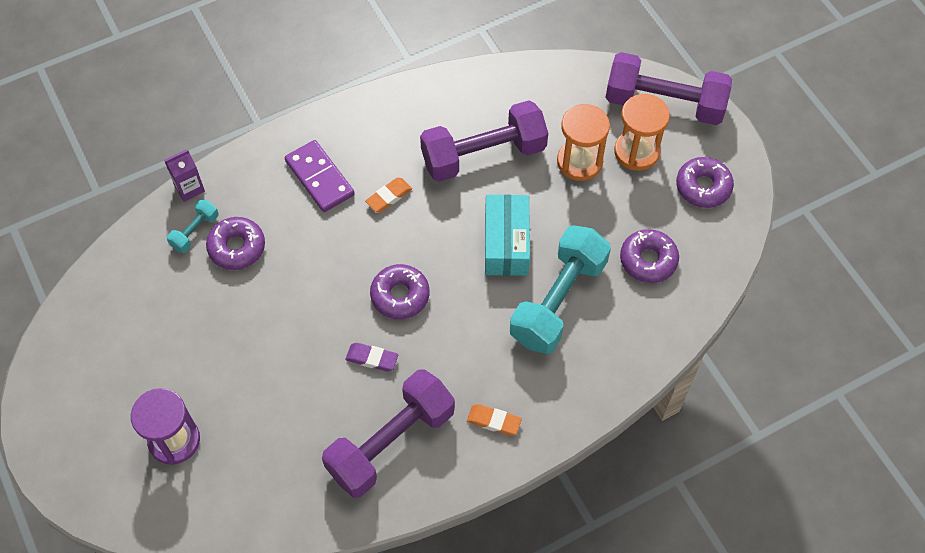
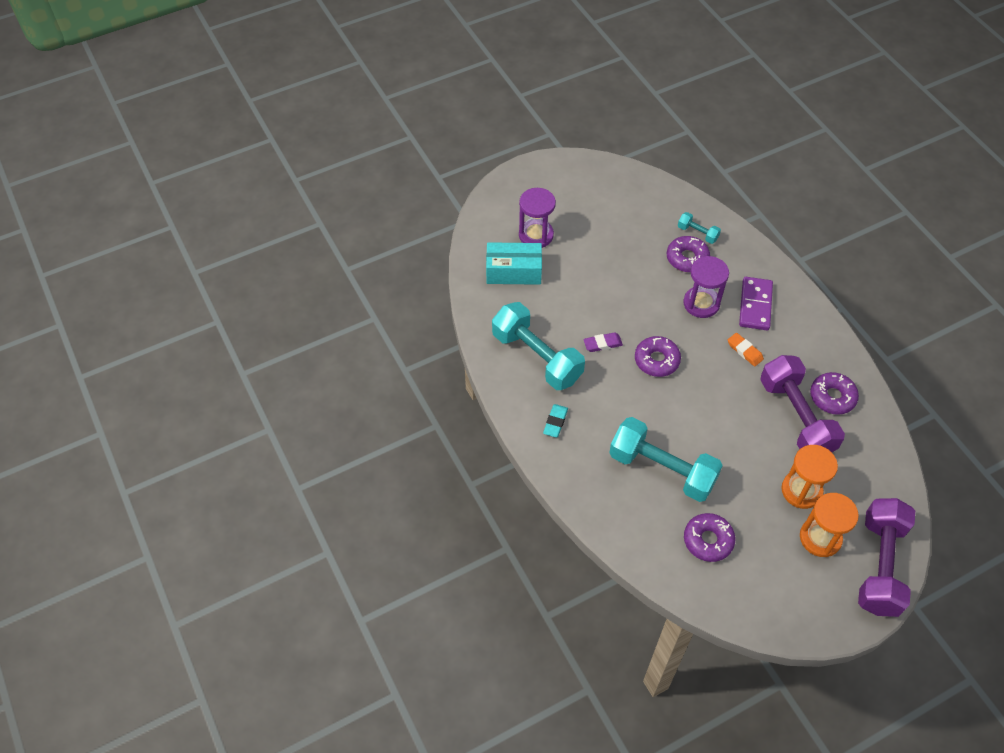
camera: 90 degrees right, 5 degrees down
(189, 188) = (734, 227): purple carton -> none
(313, 237) = (701, 303): none -> purple hourglass
(319, 178) = (755, 305): purple domino -> purple domino turned 45 degrees counterclockwise
(372, 358) = (602, 344): purple eraser -> purple eraser turned 60 degrees clockwise
(391, 442) = (537, 357): purple dumbbell -> turquoise dumbbell
(494, 421) = (555, 422): orange eraser -> turquoise eraser
(506, 243) = (711, 433): turquoise box -> turquoise box (513, 271)
(703, 187) = (791, 592): purple donut -> purple donut (832, 397)

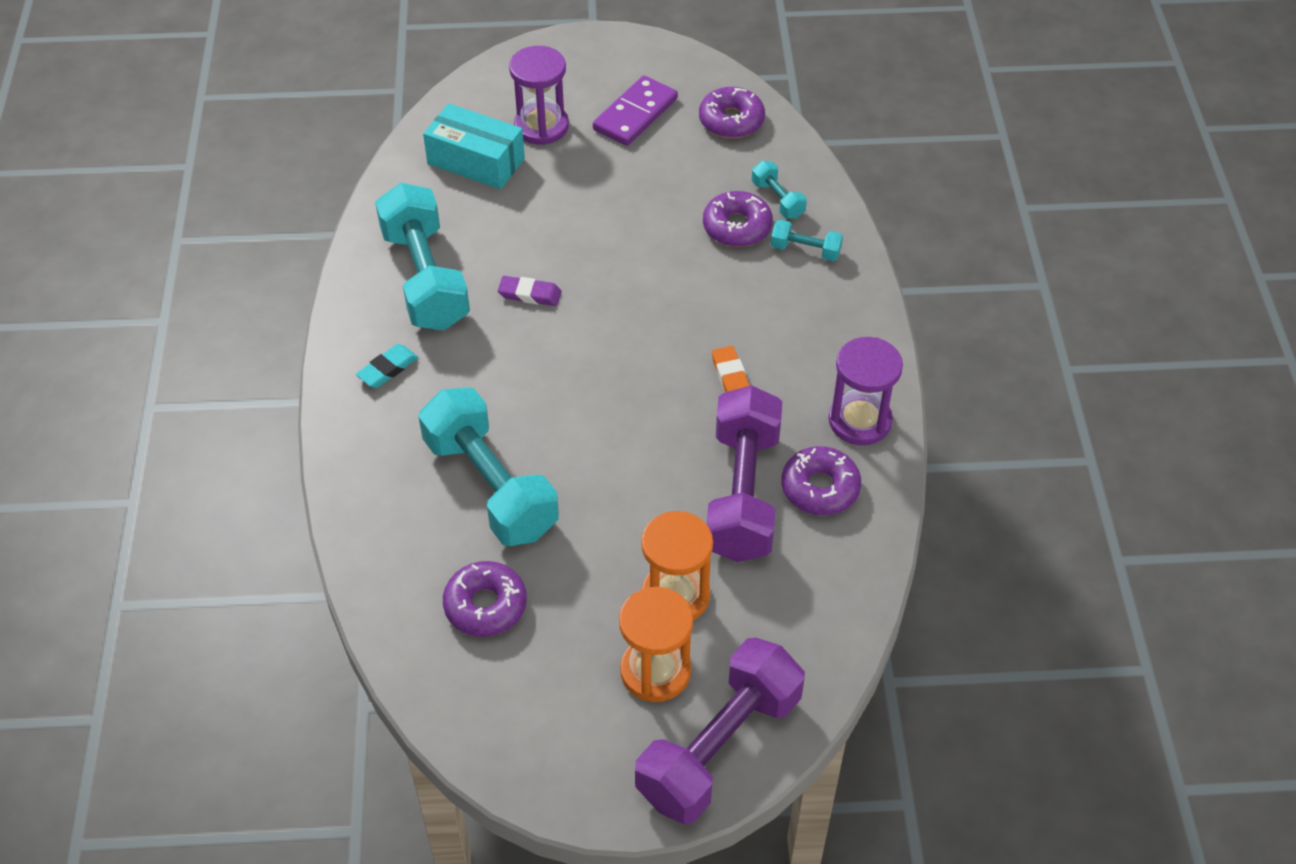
camera: 25 degrees right, 5 degrees down
(656, 360) = (591, 343): purple donut -> purple donut (731, 120)
(701, 303) = (713, 292): purple hourglass -> purple hourglass (860, 421)
(732, 259) = (805, 250): none -> turquoise dumbbell
(755, 305) = (793, 323): purple domino -> purple domino (635, 114)

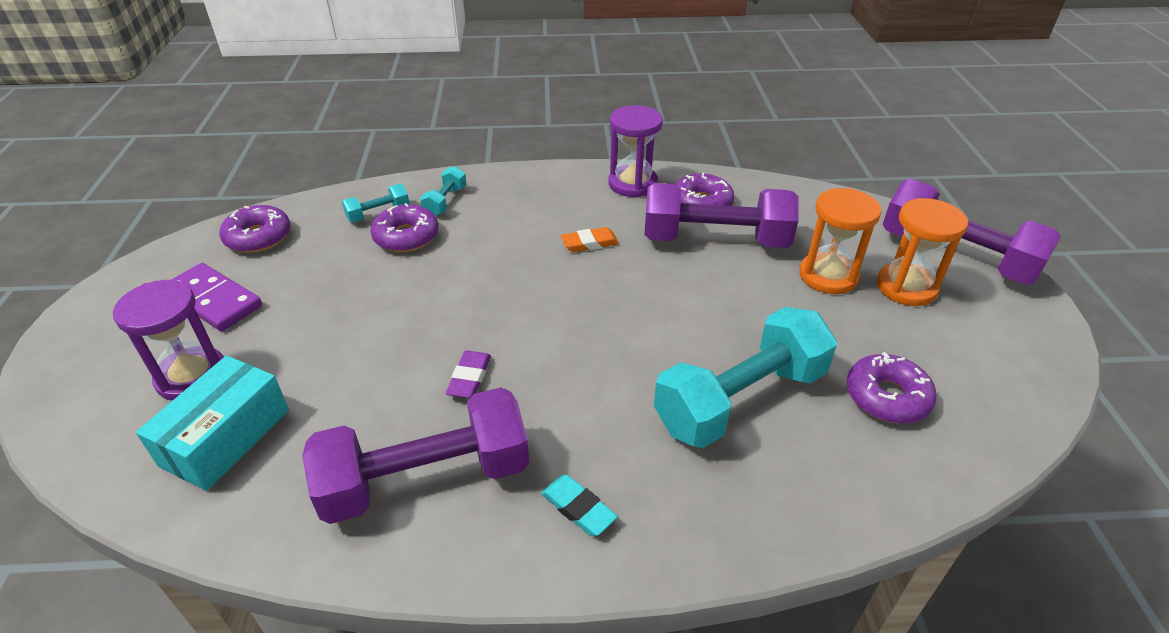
camera: 90 degrees left, 10 degrees down
(425, 278) = (426, 478): turquoise dumbbell -> purple dumbbell

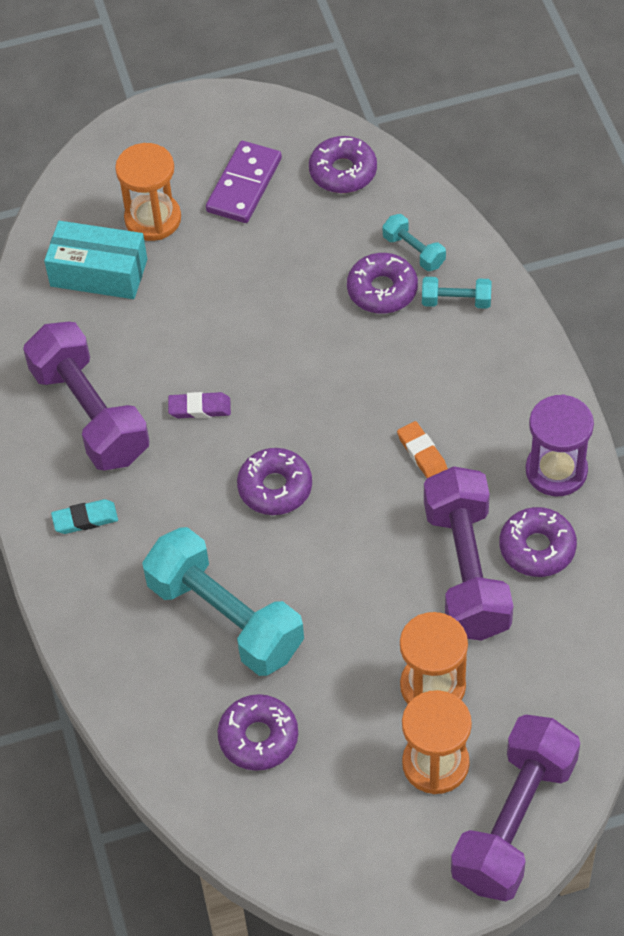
camera: 80 degrees right, 15 degrees up
(192, 376) = (153, 219): purple hourglass -> orange hourglass
(578, 508) = (85, 519): turquoise eraser -> turquoise eraser turned 45 degrees clockwise
(592, 337) = (275, 487): none -> purple donut

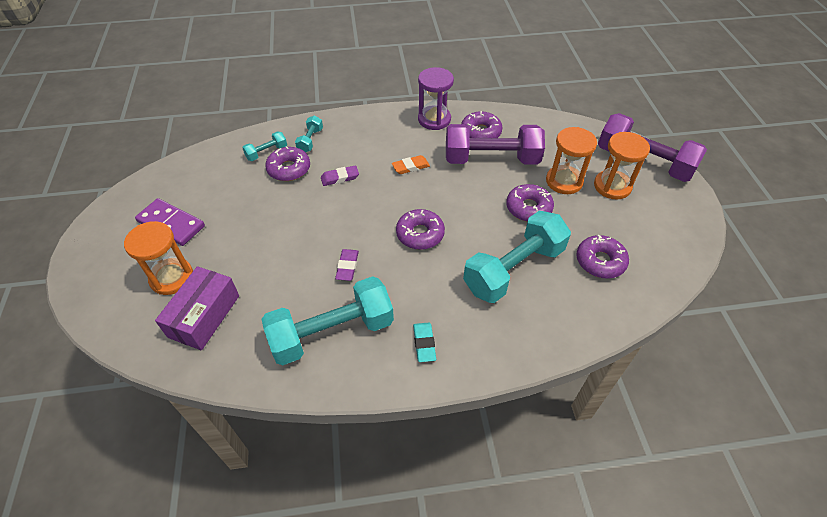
camera: 85 degrees left, 5 degrees down
(90, 414) = (332, 332): purple dumbbell -> turquoise dumbbell
(99, 273) = (204, 316): turquoise box -> purple box
(343, 172) = (189, 175): purple donut -> purple donut (528, 208)
(376, 361) = (340, 178): none -> purple eraser

